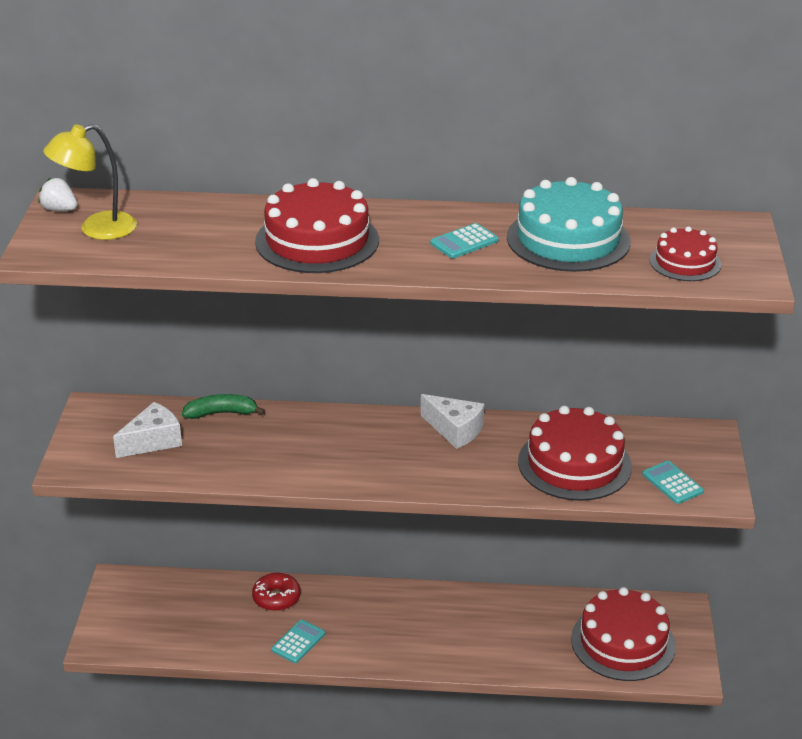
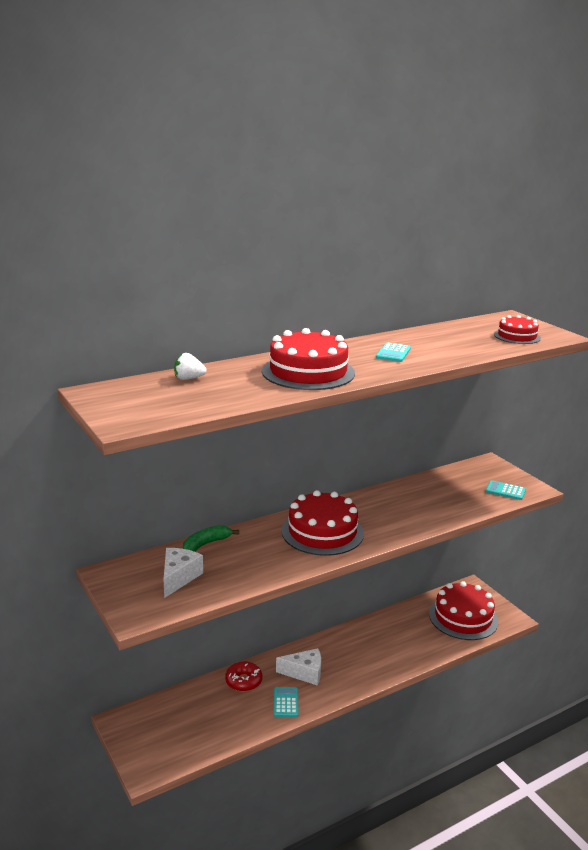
camera: 35 degrees left, 10 degrees down
(59, 210) = (98, 397): white strawberry -> white strawberry (188, 378)
(97, 229) = (146, 401): yellow lamp -> none
(455, 430) = (361, 504): white cheese -> white cheese (304, 673)
(568, 239) = (444, 340): turquoise cake -> none
(574, 464) = (447, 499): red cake -> red cake (322, 532)

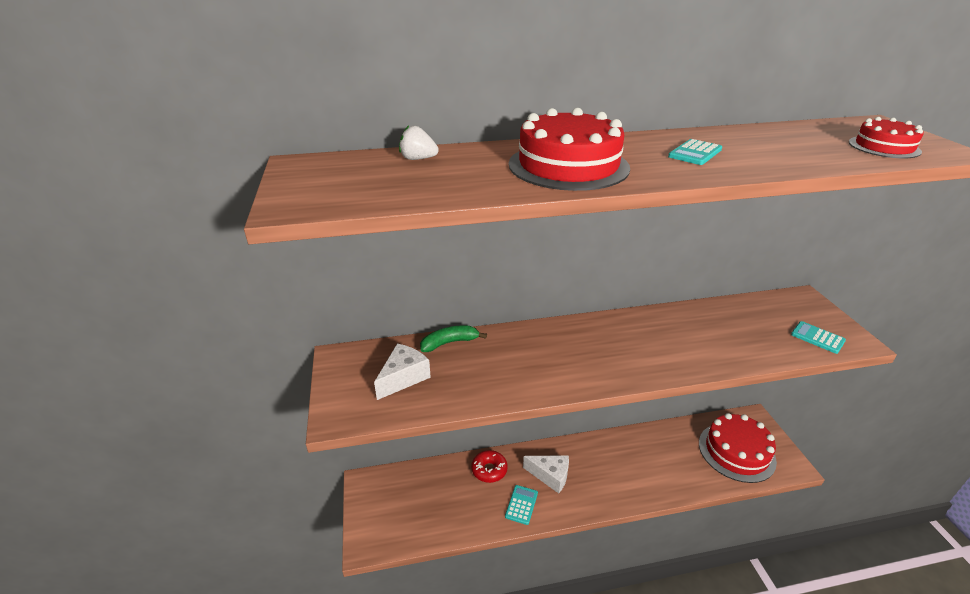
camera: 20 degrees right, 10 degrees up
(322, 532) = (578, 351): red cake -> none

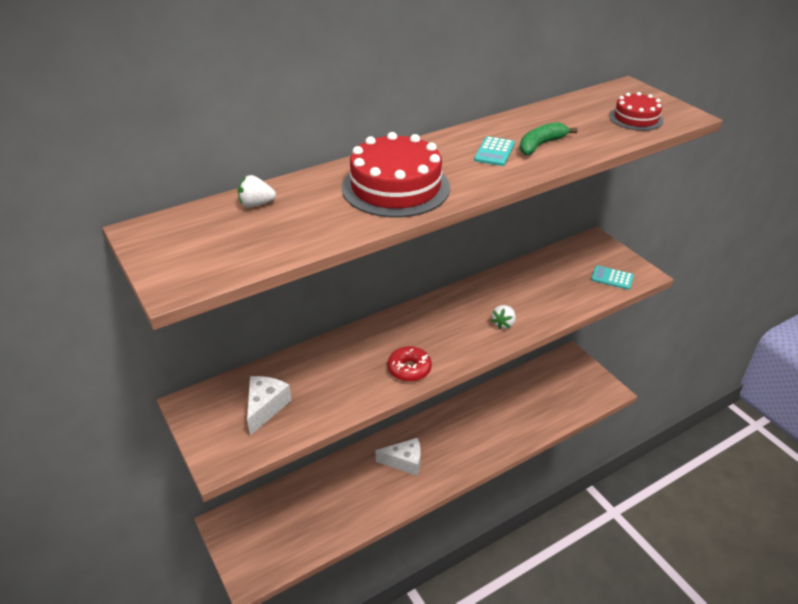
camera: 20 degrees left, 5 degrees up
(449, 343) = (294, 361): green banana -> green banana (541, 145)
(489, 470) = (344, 473): red donut -> red donut (409, 369)
(521, 505) = (386, 496): turquoise calculator -> none
(676, 356) = (503, 324): none -> white strawberry
(736, 452) = (562, 392): red cake -> none

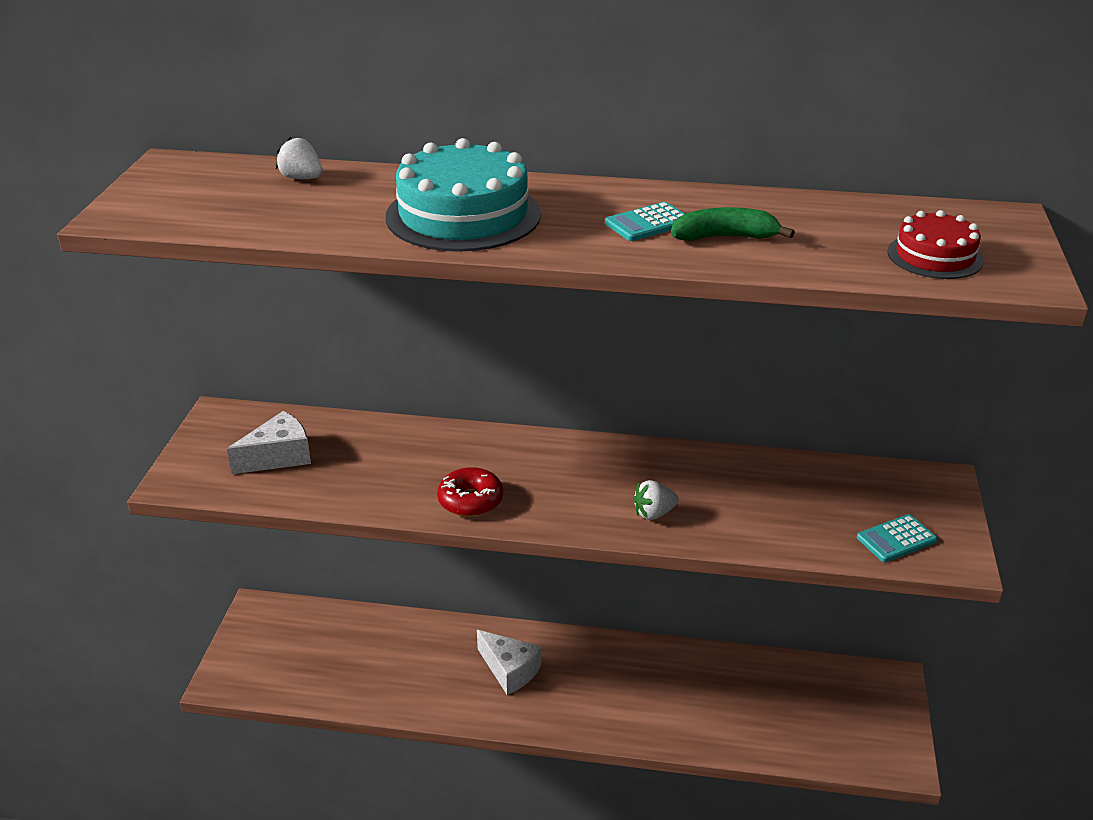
camera: 40 degrees right, 5 degrees down
(396, 187) = (463, 215): red cake -> turquoise cake
(612, 278) = (896, 539): turquoise calculator -> turquoise calculator turned 90 degrees counterclockwise

